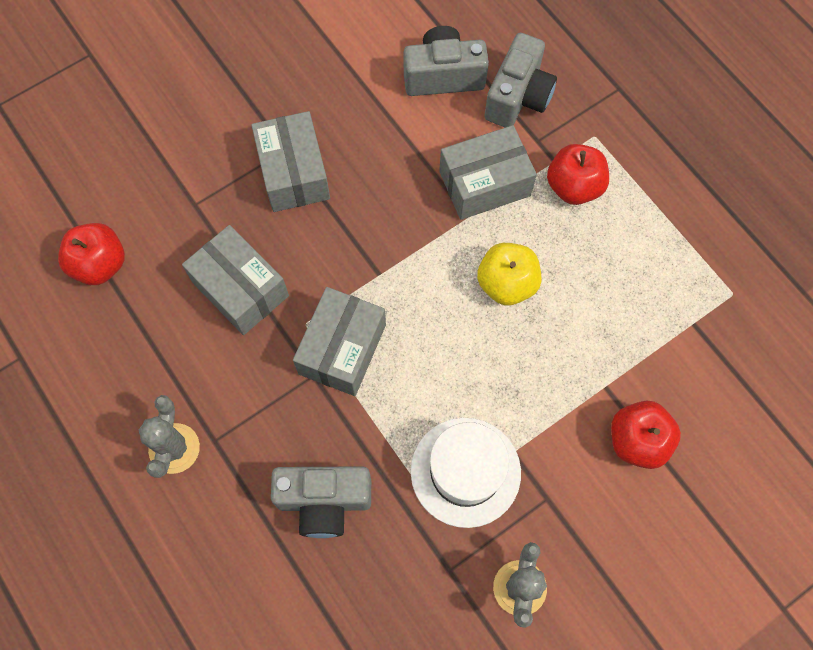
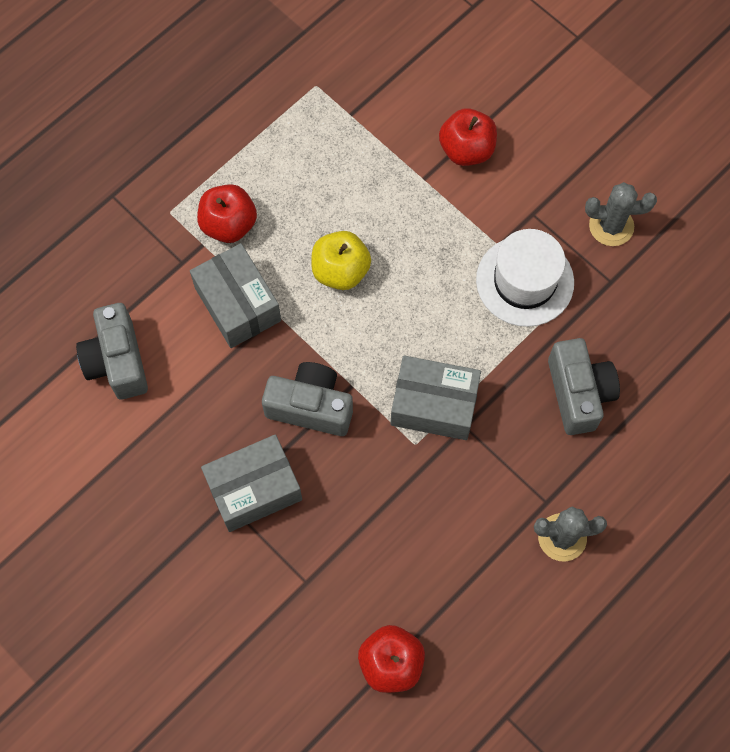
camera: 100 degrees left, 0 degrees up
(240, 289) = (391, 513): grey box -> none
(518, 97) = (133, 286): grey camera -> grey camera (310, 407)

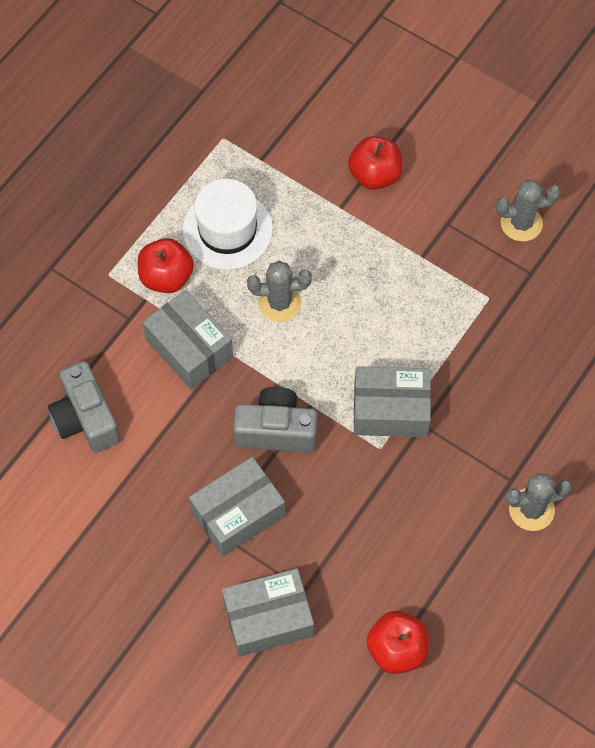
camera: 10 degrees left, 5 degrees down
(263, 606) = (268, 619): none -> grey box
(340, 271) = (279, 303): yellow apple -> grey cactus
(524, 281) = (452, 285): white hat -> white hat (227, 230)
(578, 393) = (521, 378): grey camera -> none

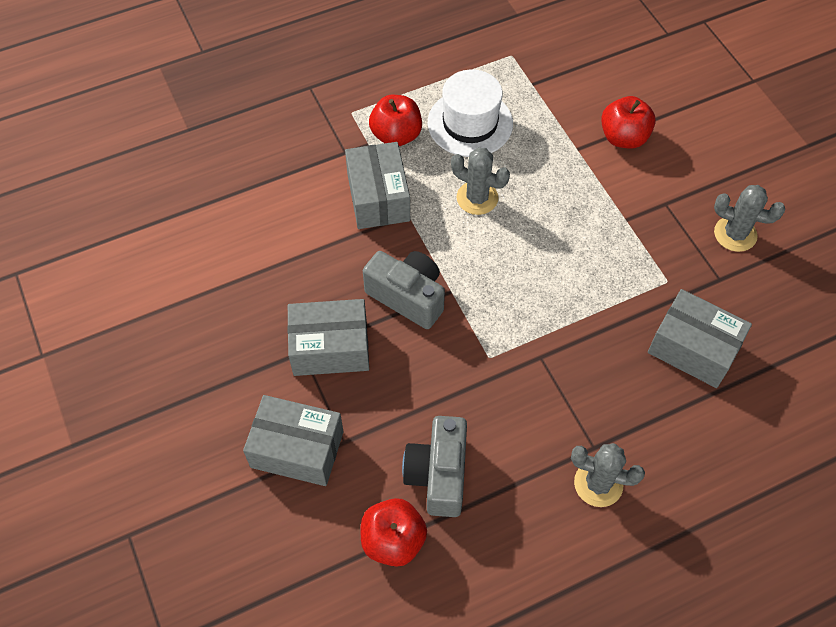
camera: 30 degrees right, 5 degrees down
(86, 419) = (259, 210): grey camera -> grey camera (438, 474)
(390, 410) = (518, 330): grey box -> grey box (693, 348)

